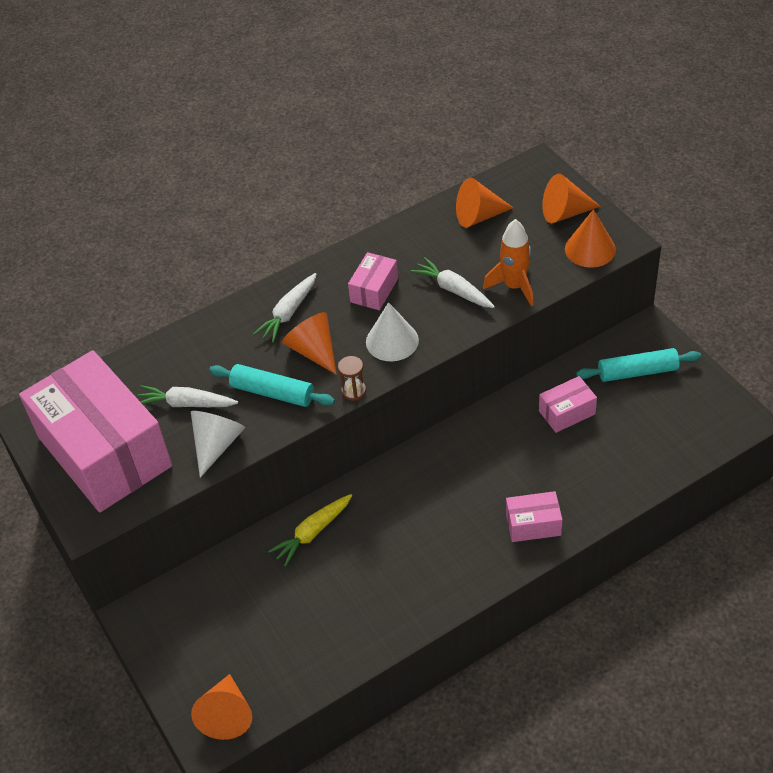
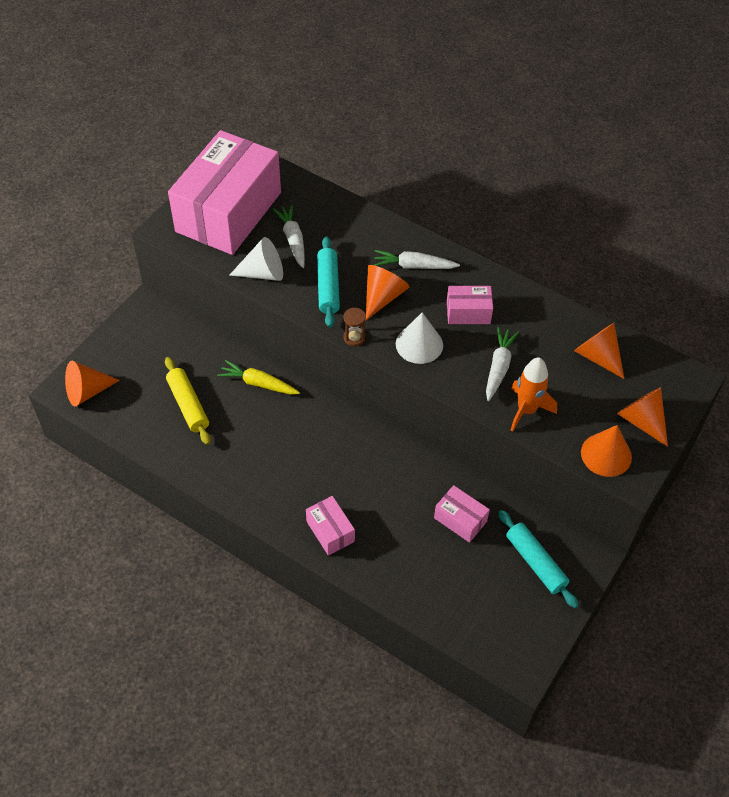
camera: 60 degrees right, 5 degrees up
(305, 611) = (188, 405): none -> yellow rolling pin

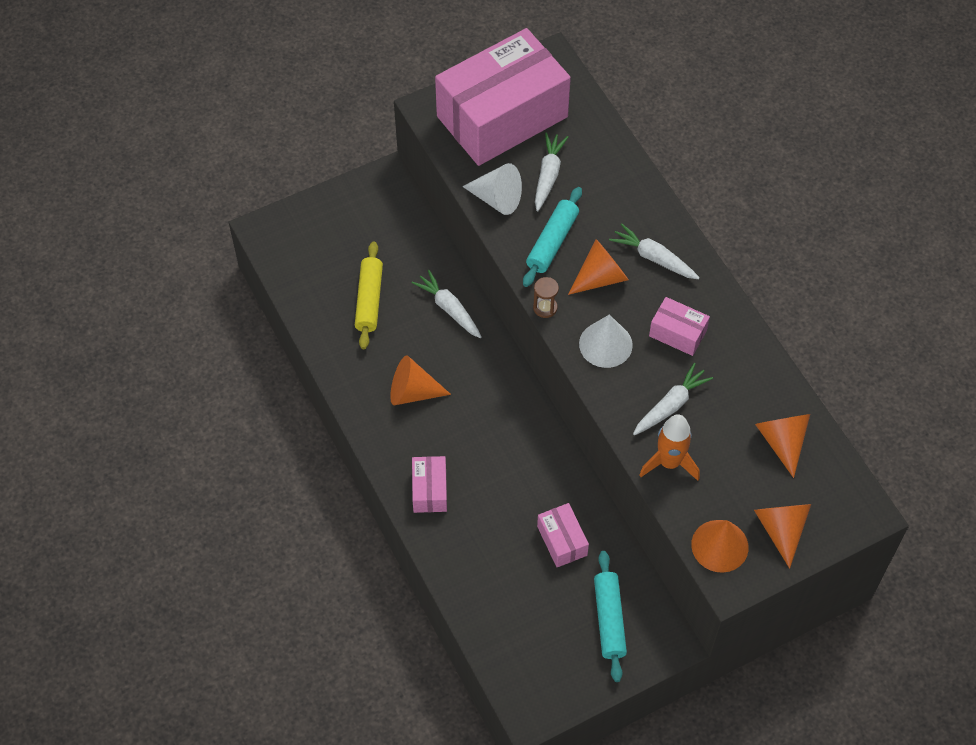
camera: 30 degrees right, 5 degrees up
(87, 391) = (283, 242): orange cone -> orange cone (412, 392)
(258, 383) = (449, 309): yellow carrot -> white carrot

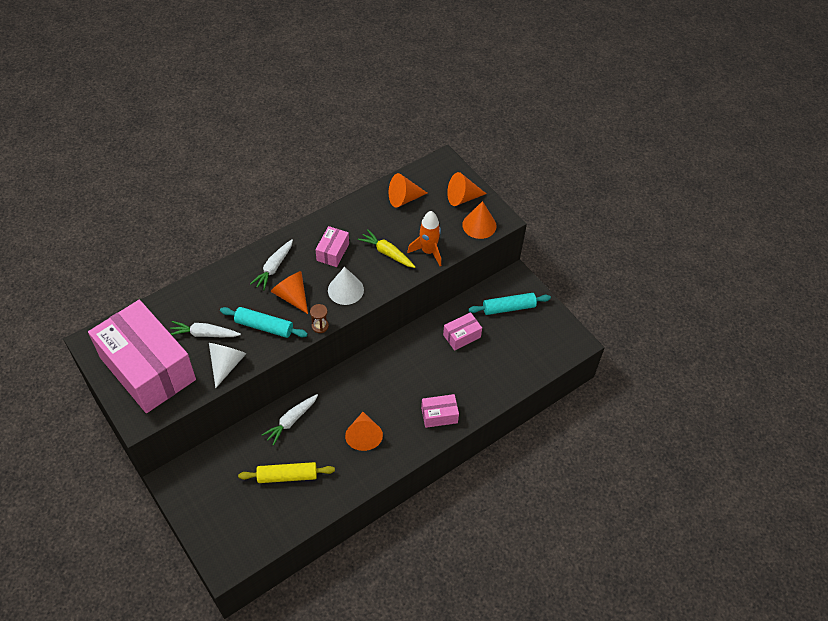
camera: 100 degrees left, 5 degrees down
(670, 405) = (387, 253): white carrot -> yellow carrot

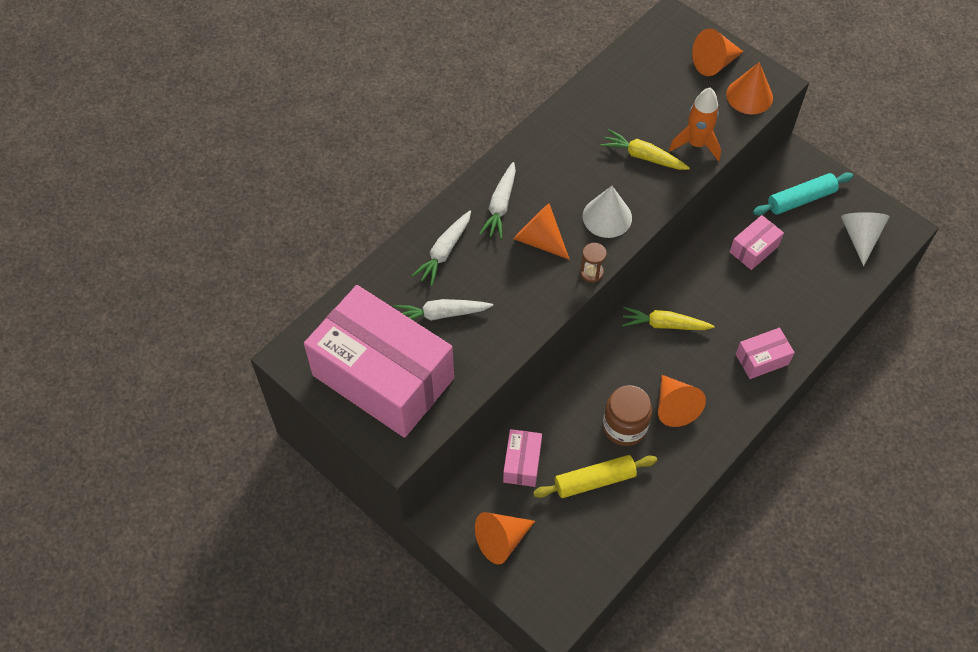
camera: 10 degrees left, 5 degrees up
(226, 364) = (487, 349): white cone -> white cone (860, 237)
(264, 326) = (517, 288): turquoise rolling pin -> none
(291, 421) = (573, 407): white carrot -> white carrot (444, 252)
(322, 442) = (624, 426): none -> brown jar
(333, 252) = (571, 169): pink box -> pink box (522, 463)
(377, 376) = (664, 324): none -> yellow carrot
(404, 198) = (638, 78): orange cone -> orange cone (501, 540)

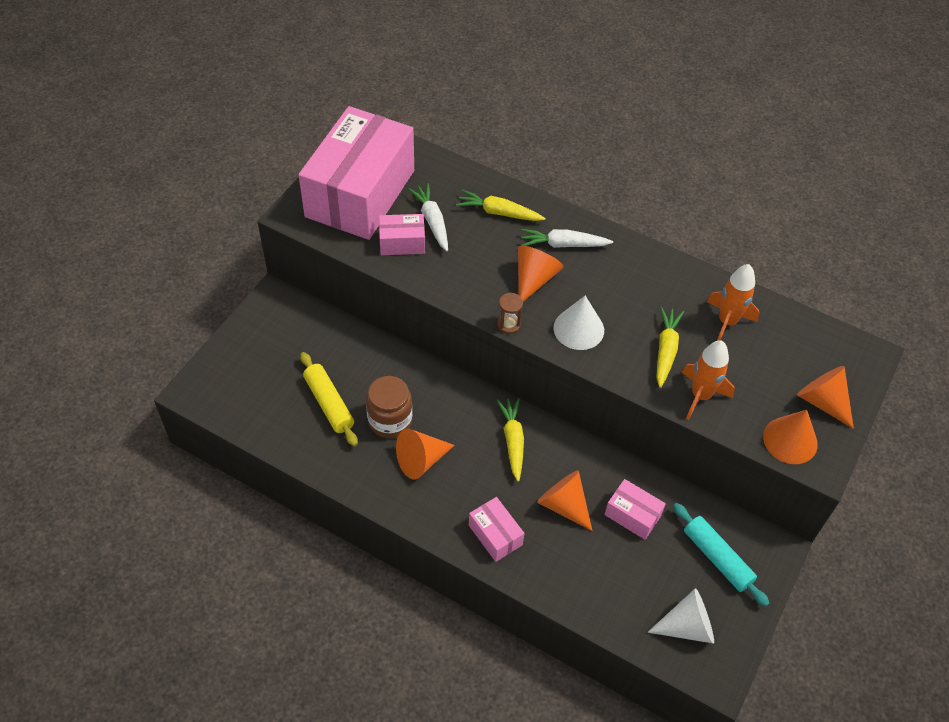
camera: 75 degrees right, 5 degrees down
(444, 252) = (498, 212): white carrot -> yellow carrot
(501, 540) = (260, 342): orange cone -> orange cone (564, 505)
(522, 463) = (336, 346): pink box -> pink box (402, 243)
(619, 103) = (727, 322): none -> orange rocket

